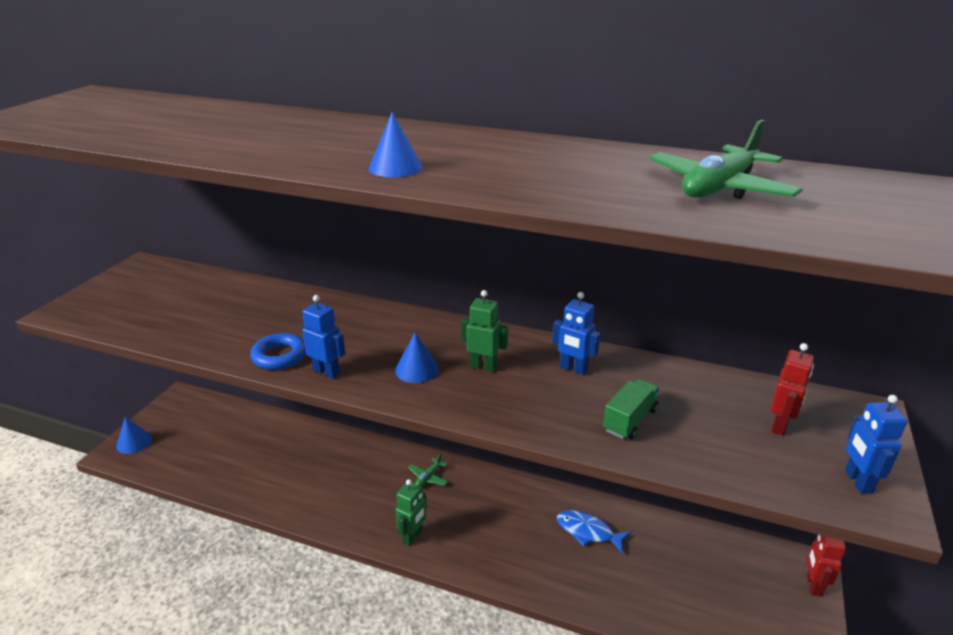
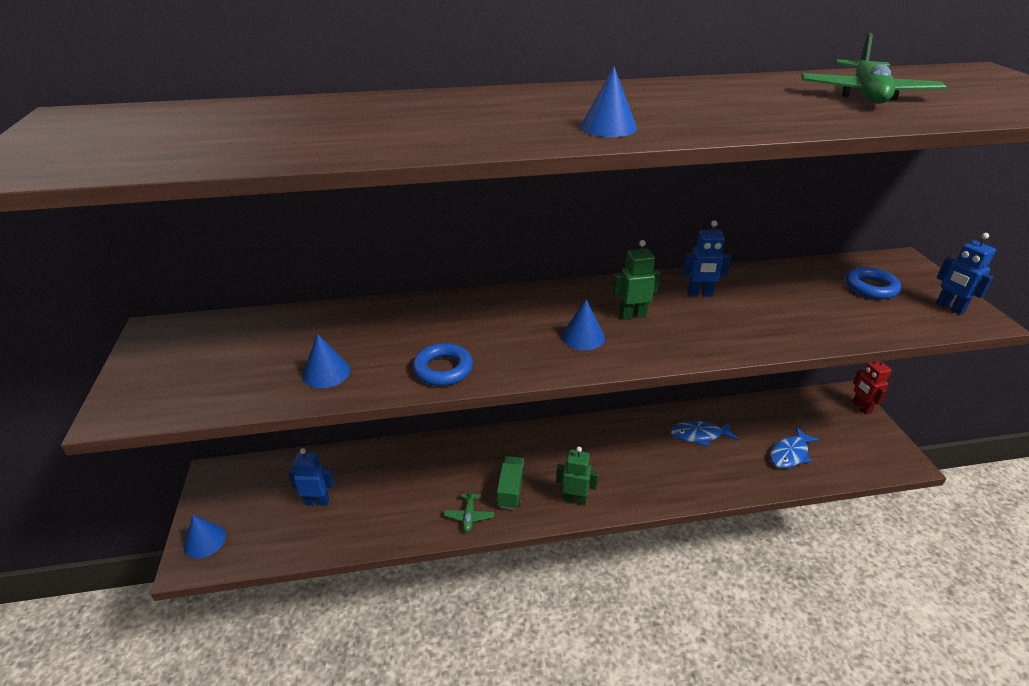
camera: 30 degrees left, 5 degrees up
(202, 330) = (326, 373): none -> blue cone
(327, 372) = (507, 367): blue robot -> blue robot (317, 501)
(413, 536) = (574, 500): green robot -> green robot turned 75 degrees counterclockwise
(428, 477) = (541, 446): green plane -> green plane (469, 516)
(630, 420) = (782, 318): green truck -> green truck (511, 490)
(672, 594) = (790, 454): none -> blue fish
(780, 425) = (870, 288): red robot -> blue ring

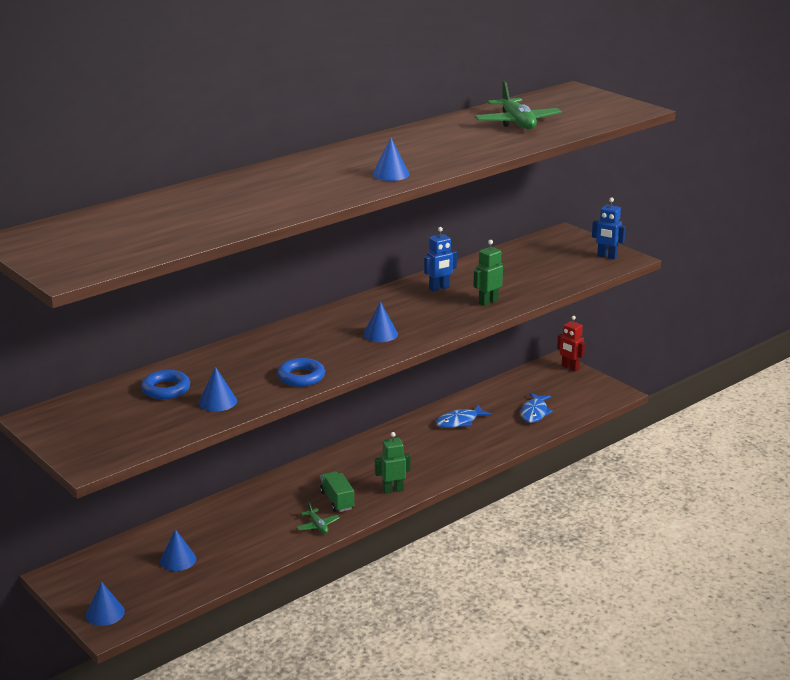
camera: 30 degrees left, 10 degrees down
(317, 501) = (178, 560): blue robot -> blue cone
(632, 315) = (403, 313): green robot -> green robot (488, 302)
(870, 288) = (551, 256): blue ring -> blue ring (166, 389)

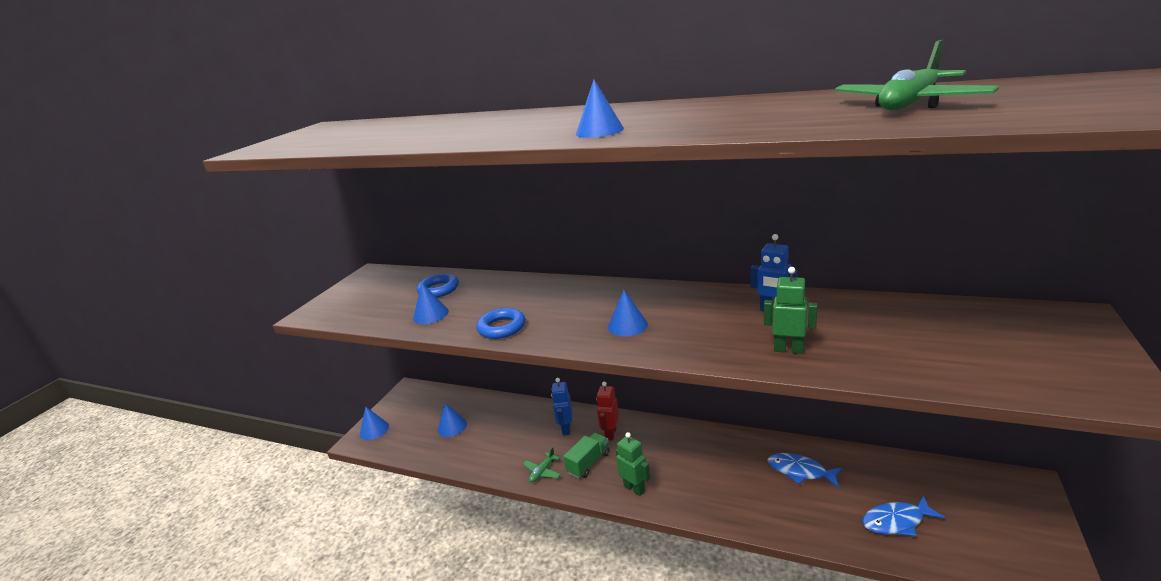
camera: 65 degrees right, 0 degrees up
(570, 368) = (1039, 502): red robot -> red robot (610, 434)
(607, 256) = (1089, 376): blue robot -> blue robot (566, 429)

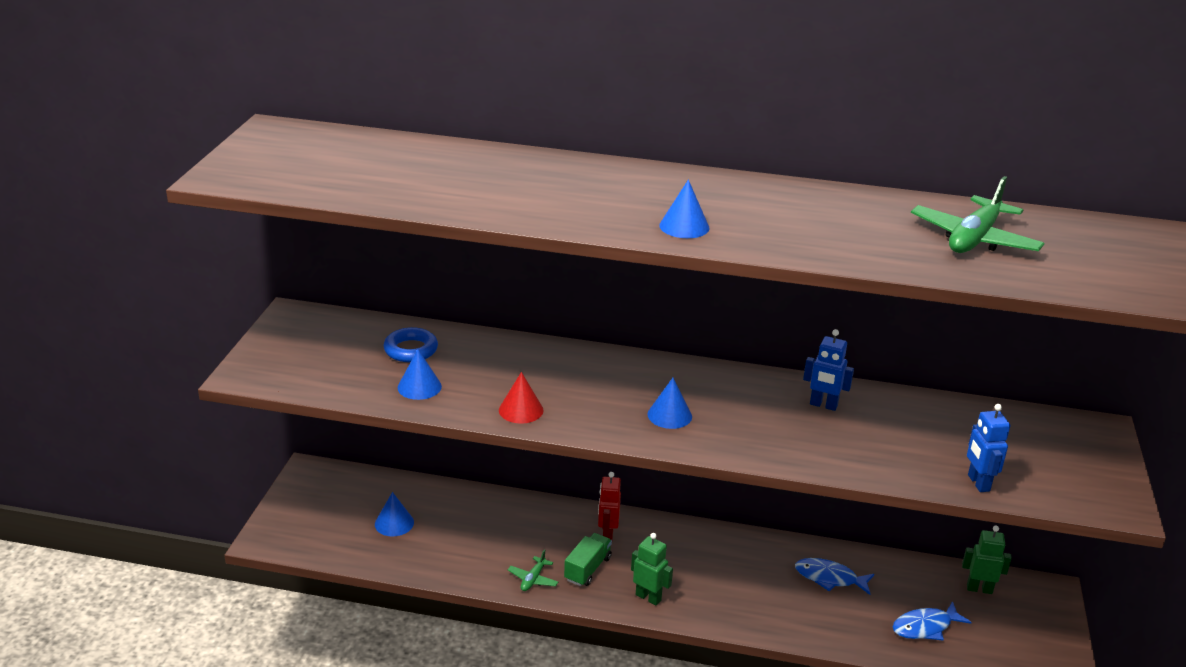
camera: 15 degrees left, 5 degrees up
(374, 430) = (282, 526): blue cone -> none
(502, 327) = (521, 410): blue ring -> red cone
(566, 429) = (549, 528): blue robot -> blue robot (978, 483)
(788, 349) = (842, 452): green robot -> green robot (979, 589)

